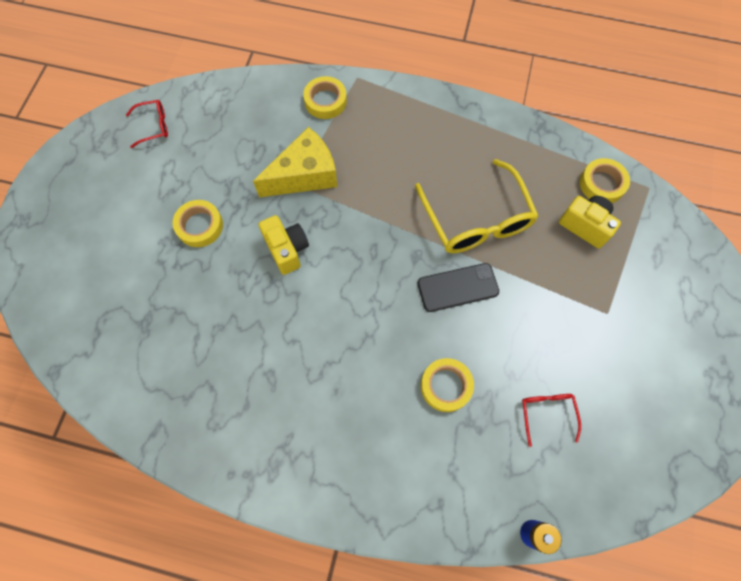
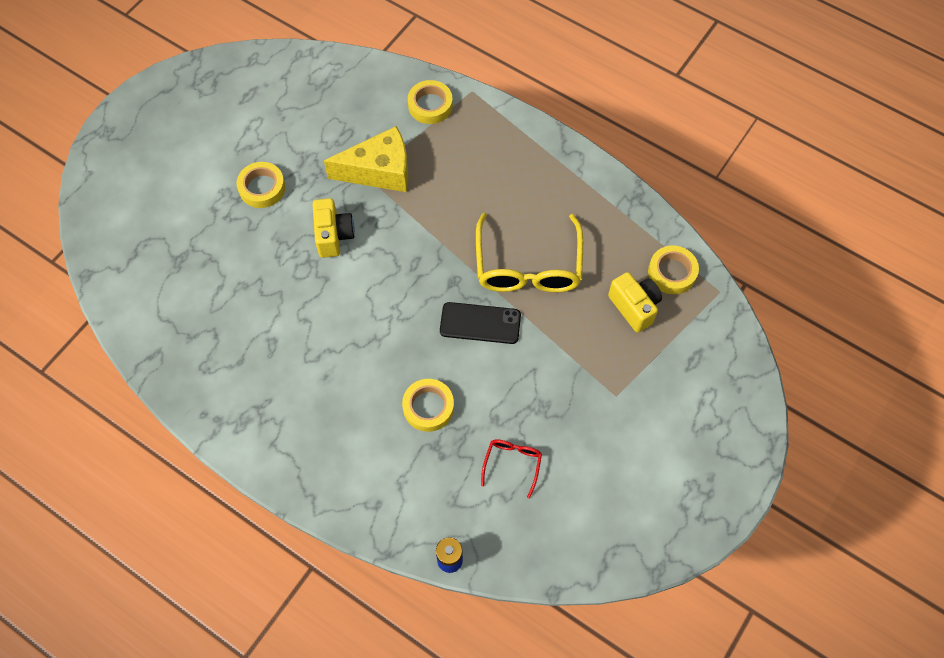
camera: 20 degrees right, 5 degrees down
(153, 126) = (256, 80): red glasses -> none

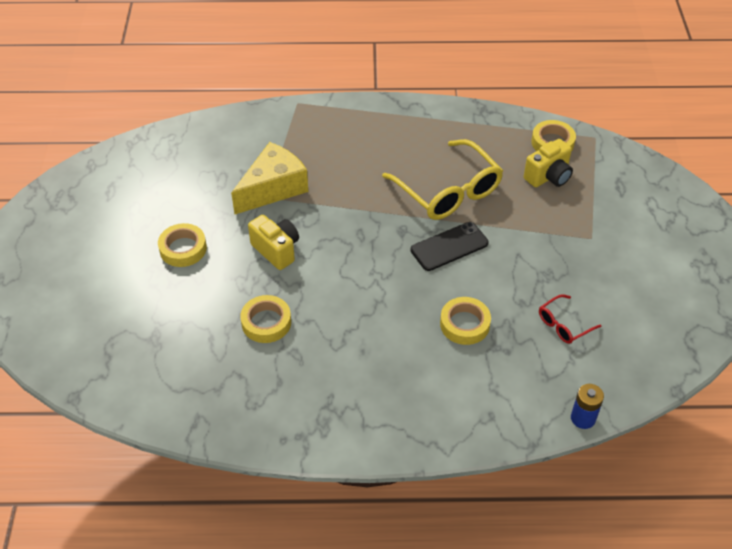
camera: 35 degrees left, 15 degrees down
(430, 105) = (273, 127): yellow tape -> yellow tape (266, 322)
(512, 464) = (564, 325): red glasses -> red glasses turned 105 degrees counterclockwise
(634, 307) = (548, 177): yellow camera -> yellow camera turned 120 degrees clockwise

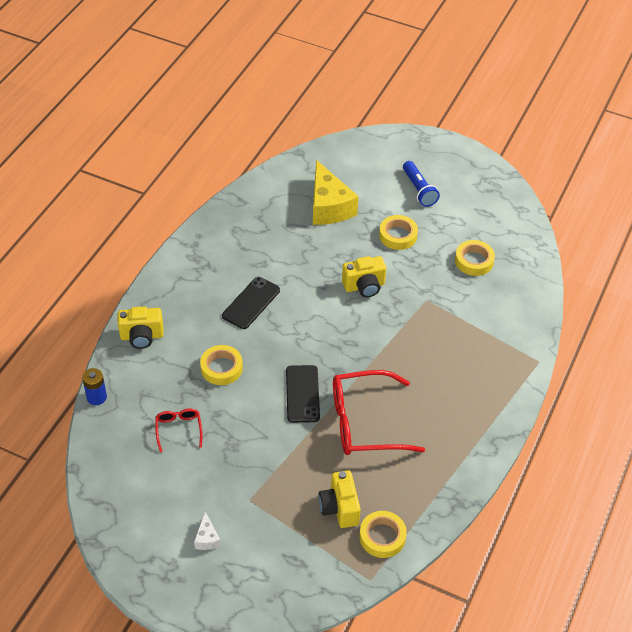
camera: 115 degrees right, 0 degrees up
(97, 255) = (419, 190): none -> blue flashlight
(266, 322) = (298, 258): yellow tape -> yellow tape (474, 261)
(273, 188) = (434, 307): yellow cheese -> yellow cheese (329, 206)
(360, 337) = (251, 303): none -> black phone
(448, 191) = (365, 422): yellow glasses -> red glasses
(474, 418) = (142, 336): none -> yellow camera
(652, 251) = (207, 538): none -> white cheese

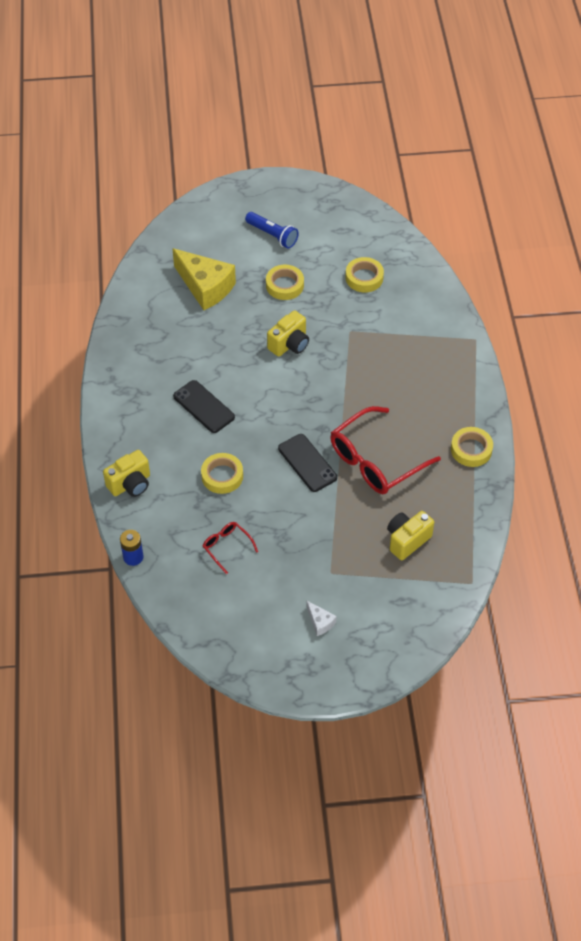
camera: 30 degrees left, 5 degrees up
(251, 303) = (204, 407): black phone -> black phone turned 45 degrees counterclockwise
(339, 508) = (407, 540): yellow camera -> yellow camera turned 90 degrees clockwise
(382, 537) = (457, 545): yellow tape -> yellow tape (471, 450)

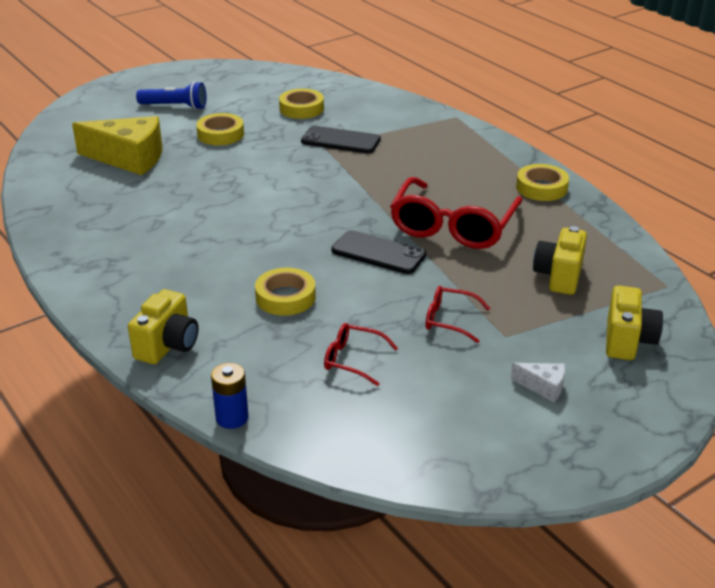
camera: 30 degrees left, 20 degrees down
(204, 407) = (208, 247): black phone -> black phone (340, 141)
(289, 344) = (266, 172): yellow camera -> yellow camera (627, 341)
(307, 543) = (449, 320): none -> red glasses

